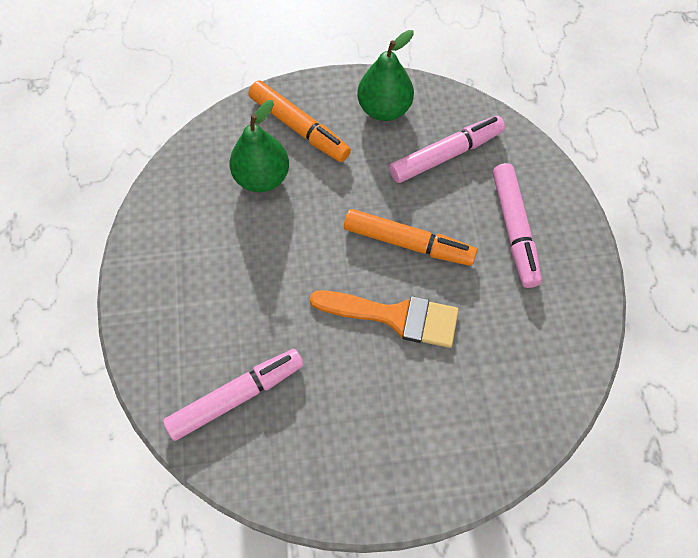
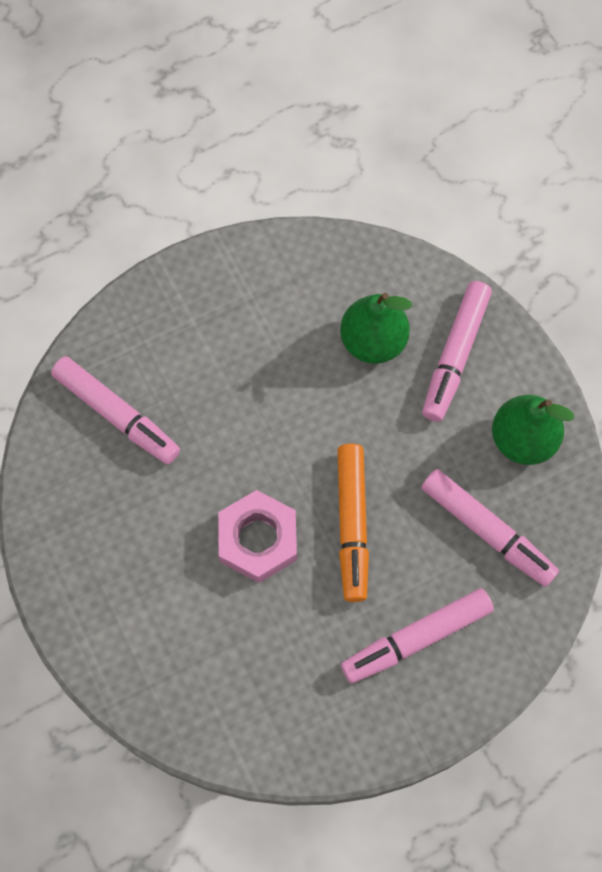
camera: 70 degrees right, 5 degrees up
(299, 127) = (455, 355): orange marker -> pink marker
(395, 316) = (258, 540): orange brush -> pink nut

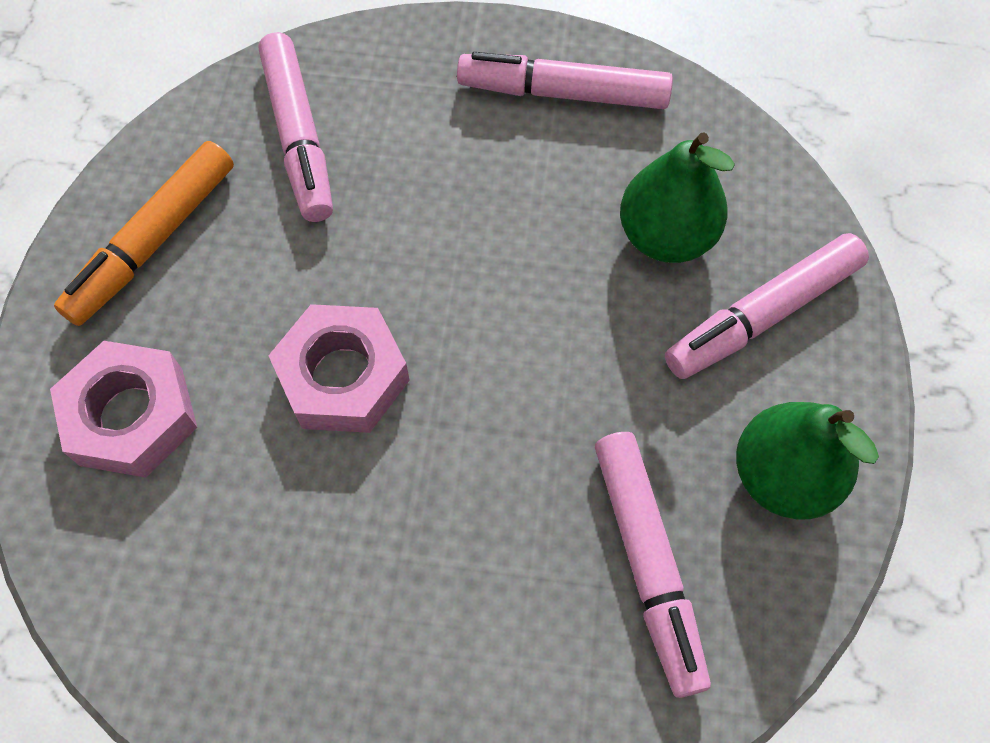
camera: 35 degrees right, 5 degrees down
(160, 640) = (131, 416): none -> pink nut
(352, 525) = (473, 436): orange marker -> orange marker (153, 242)
(416, 638) = (444, 641): pink marker -> pink marker (563, 93)

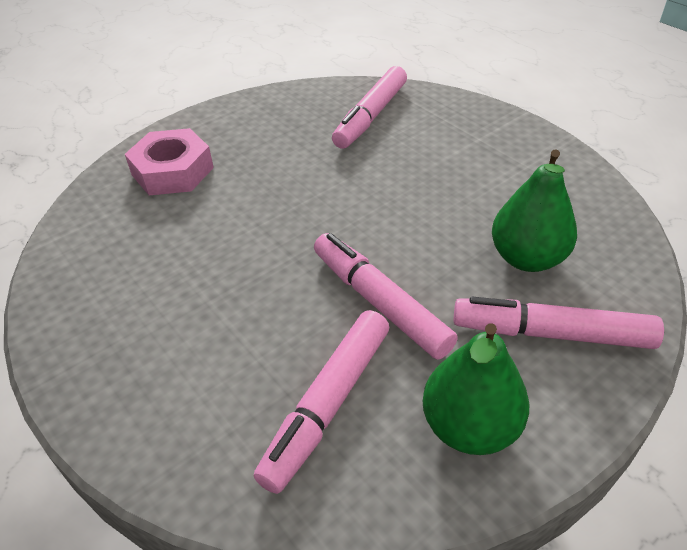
camera: 45 degrees right, 20 degrees down
(153, 242) = (261, 119): orange marker -> none
(343, 376) = (276, 212): pink nut -> none
(563, 93) = (534, 166): pink marker -> pink marker (379, 302)

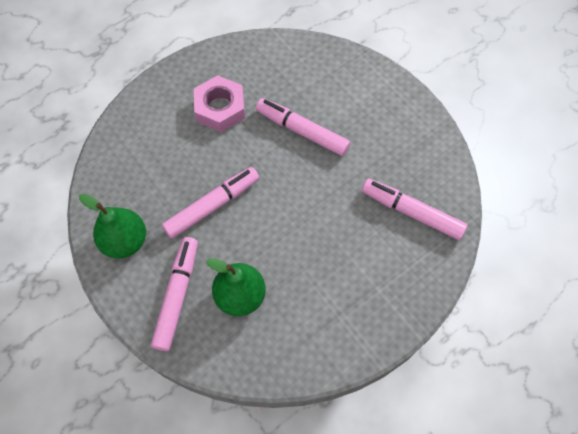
camera: 90 degrees right, 20 degrees up
(172, 171) = (343, 88): pink nut -> pink nut (220, 108)
(328, 404) = (148, 178): pink marker -> pink marker (302, 131)

